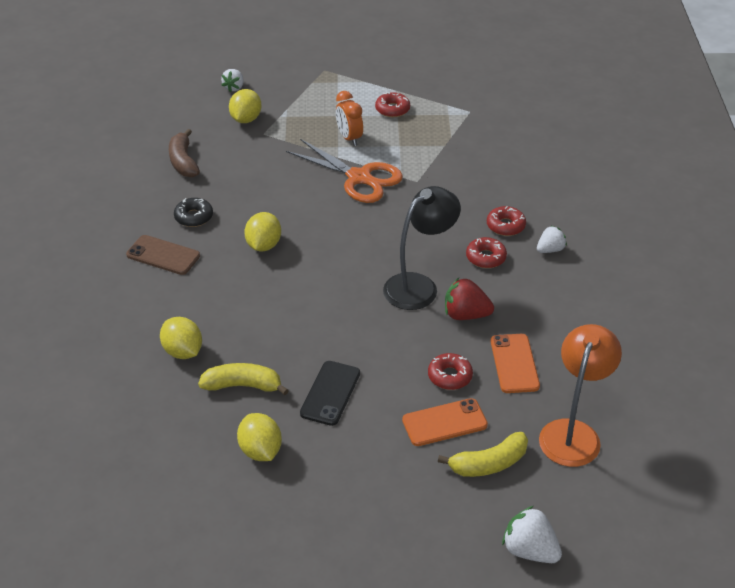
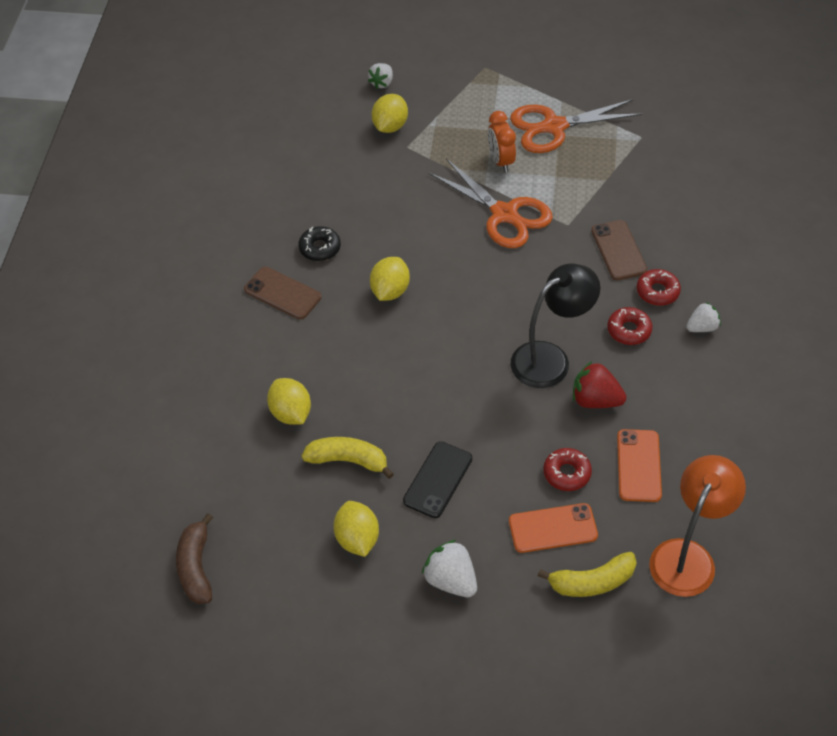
camera: 10 degrees right, 10 degrees up
(183, 162) = (316, 176): brown banana -> brown banana (196, 567)
(392, 109) = (554, 127): red donut -> orange scissors
(465, 197) = (618, 250): none -> brown phone
(529, 550) = (618, 687): white strawberry -> white strawberry (451, 580)

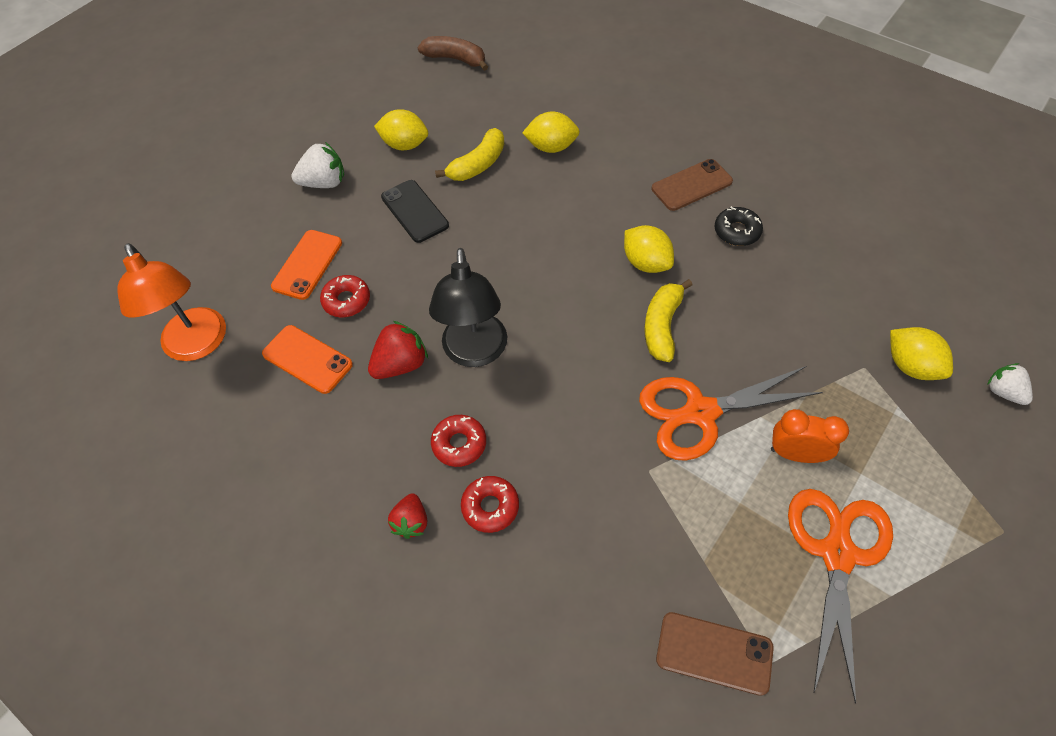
camera: 120 degrees right, 5 degrees up
(592, 582) = (241, 266): yellow banana -> yellow banana (662, 326)
(618, 250) = (576, 502): brown phone -> brown phone (714, 653)
(702, 327) = (411, 522): white strawberry -> red strawberry

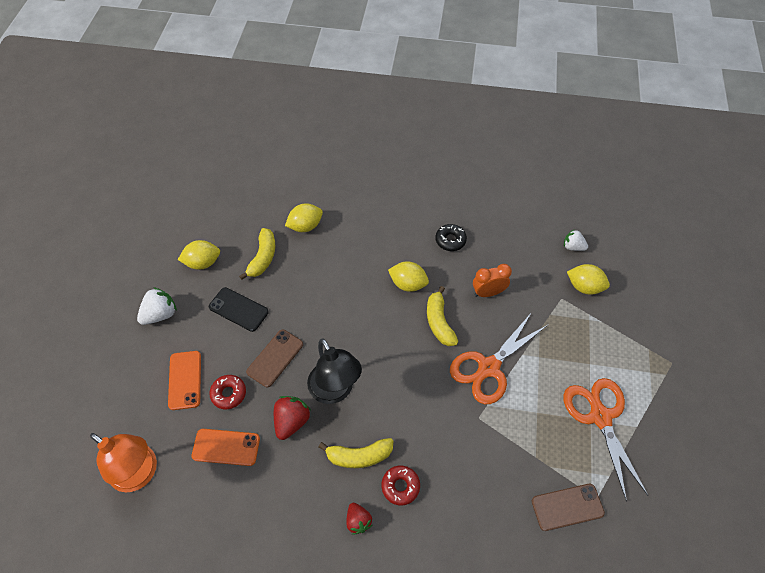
camera: 30 degrees left, 0 degrees up
(455, 59) = (202, 183): brown banana -> none
(459, 444) = (359, 456): red donut -> yellow banana
(691, 185) = (408, 219): brown phone -> brown phone (275, 358)
(795, 454) = (551, 368): orange clock -> orange clock (488, 292)
(1003, 392) = (636, 281): white strawberry -> white strawberry (573, 247)

